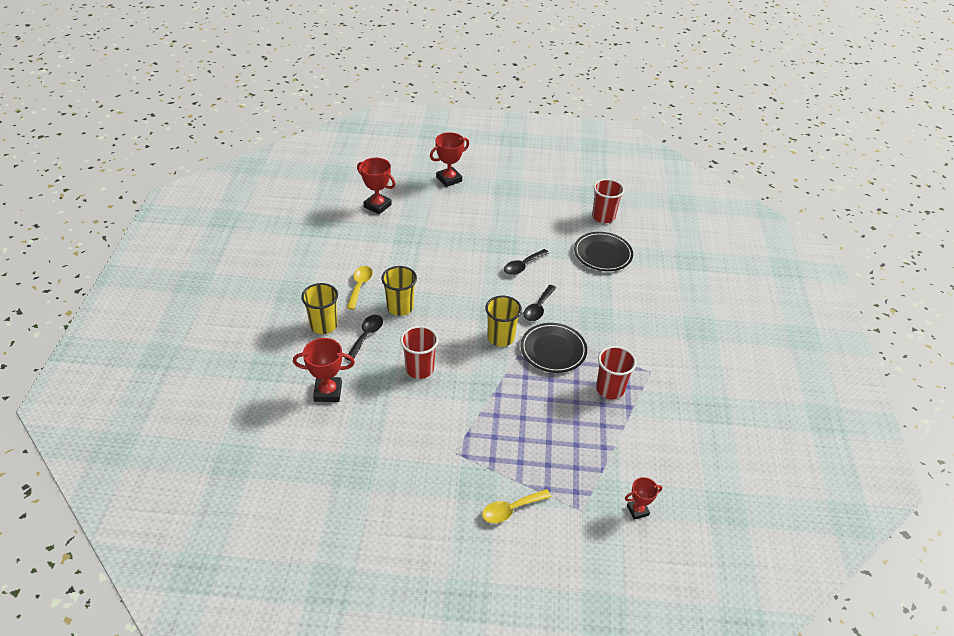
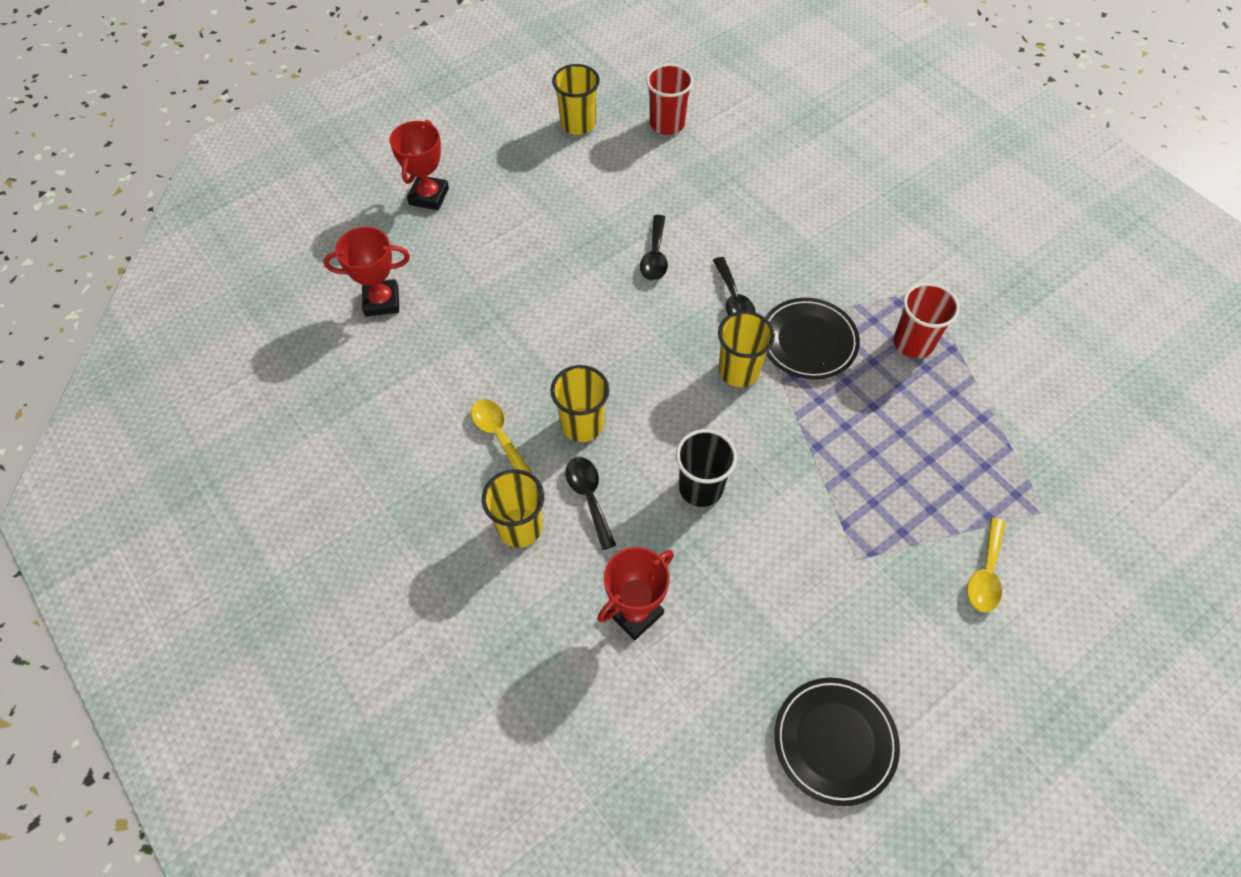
camera: 40 degrees left, 15 degrees up
(419, 369) = (700, 488): red cup -> black cup
(557, 191) = (578, 124): none -> yellow cup
(602, 254) = (720, 175): black plate -> black plate (834, 741)
(637, 510) = (1087, 463): red trophy -> none

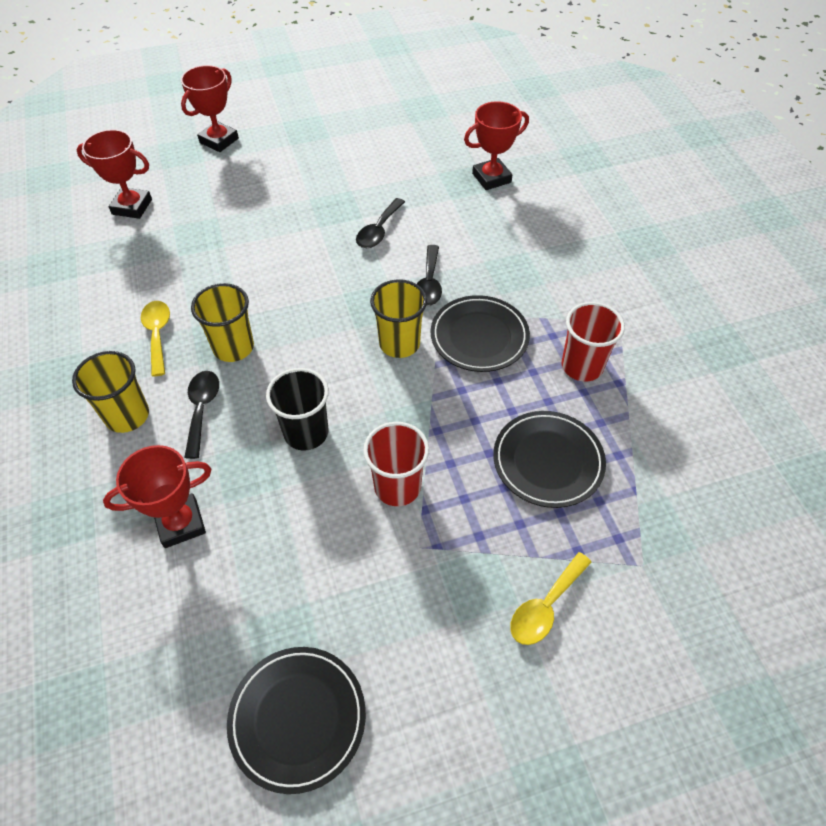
camera: 20 degrees right, 5 degrees down
(578, 124) = (373, 116): yellow cup -> none
(667, 124) = (449, 133): red cup -> red cup (397, 486)
(735, 166) = (491, 178): none -> red trophy
(926, 444) = (548, 461): none -> black plate

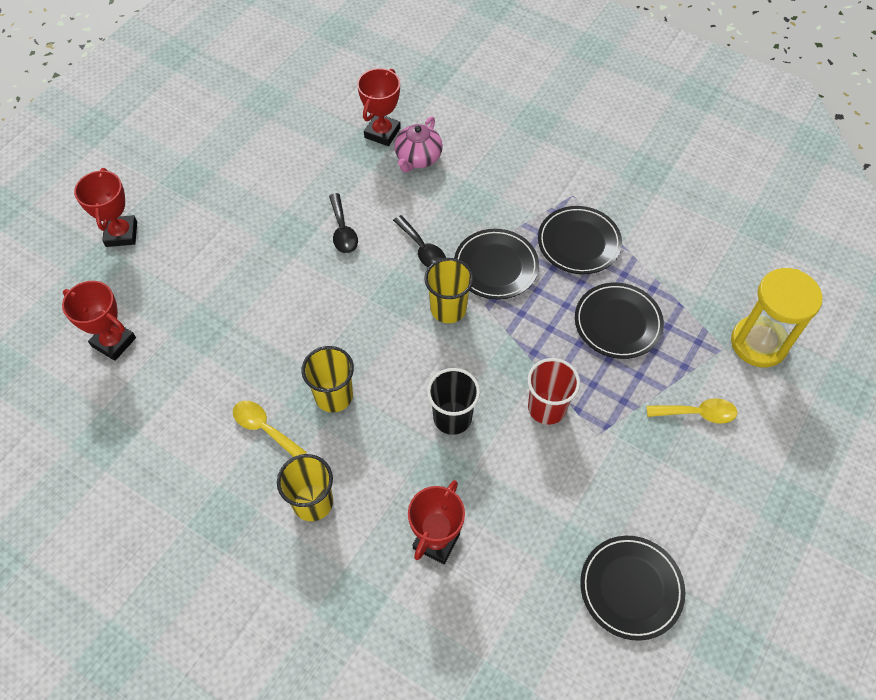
camera: 40 degrees left, 5 degrees up
(132, 207) = (114, 342): red trophy -> red trophy turned 60 degrees clockwise
(202, 409) = (362, 456): black spoon -> none
(502, 212) = (418, 158): none -> pink teapot
(545, 606) = (697, 413): yellow spoon -> yellow spoon turned 90 degrees counterclockwise
(582, 366) = (579, 243): red cup -> black plate
(689, 589) = (758, 343): none -> yellow hourglass

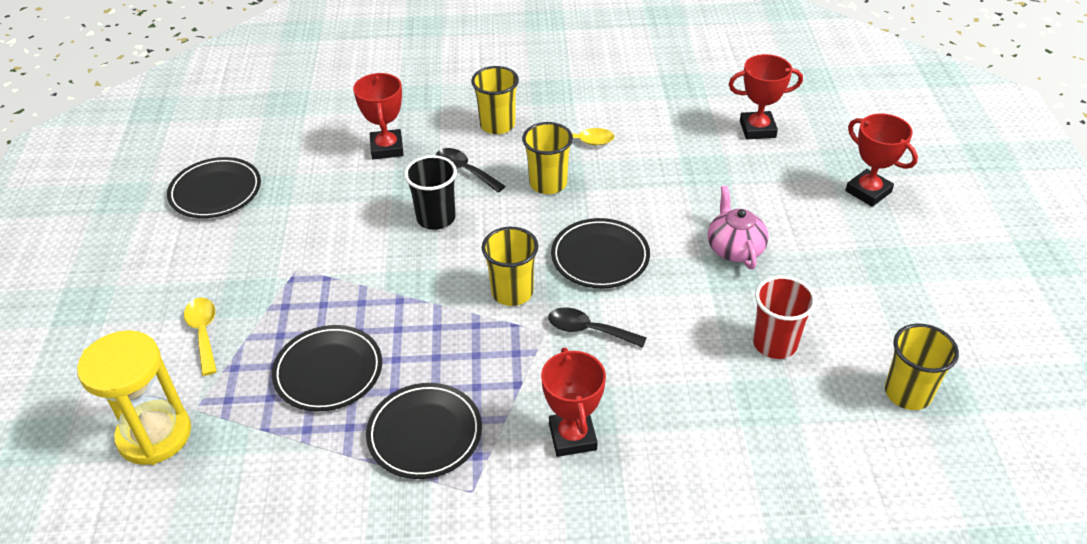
camera: 145 degrees right, 15 degrees down
(285, 108) = (907, 393): none -> yellow cup
(343, 231) = (684, 302): black spoon -> black spoon (465, 170)
(382, 133) = (769, 432): red trophy -> red trophy (572, 437)
(418, 158) = (695, 426): pink teapot -> pink teapot (734, 248)
(496, 266) = (498, 356): black plate -> black plate (600, 257)
(547, 408) = (356, 265): red cup -> red cup (774, 343)
(697, 413) = (203, 333): yellow spoon -> yellow spoon turned 105 degrees clockwise

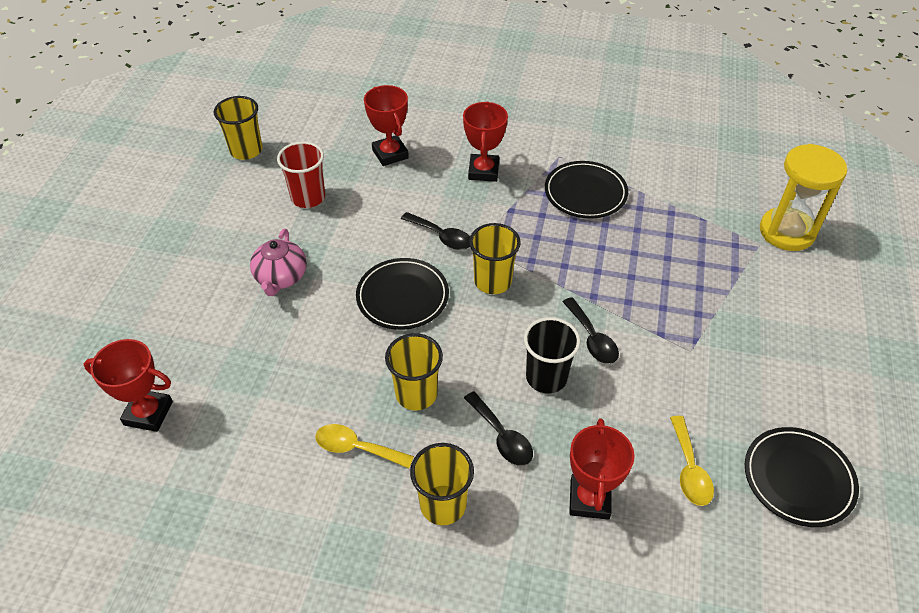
camera: 165 degrees left, 5 degrees up
(203, 333) = (769, 304): yellow spoon -> yellow spoon (689, 469)
(328, 371) = (656, 249): black plate -> none
(396, 259) = (592, 338): none -> black spoon
(868, 191) = (114, 305): red trophy -> red trophy (390, 154)

